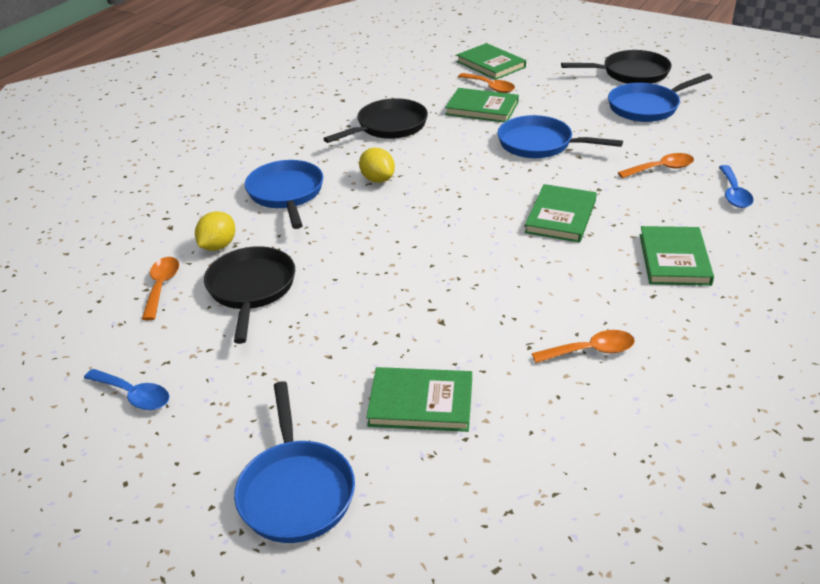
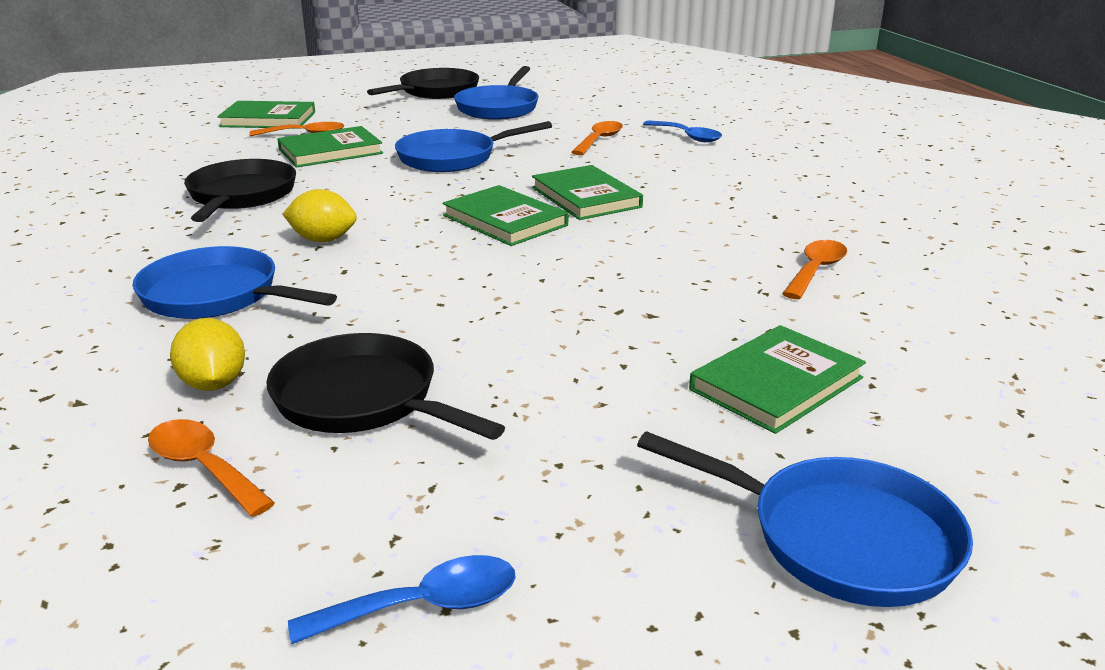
camera: 50 degrees left, 10 degrees down
(674, 259) = (737, 188): green book -> green book (505, 220)

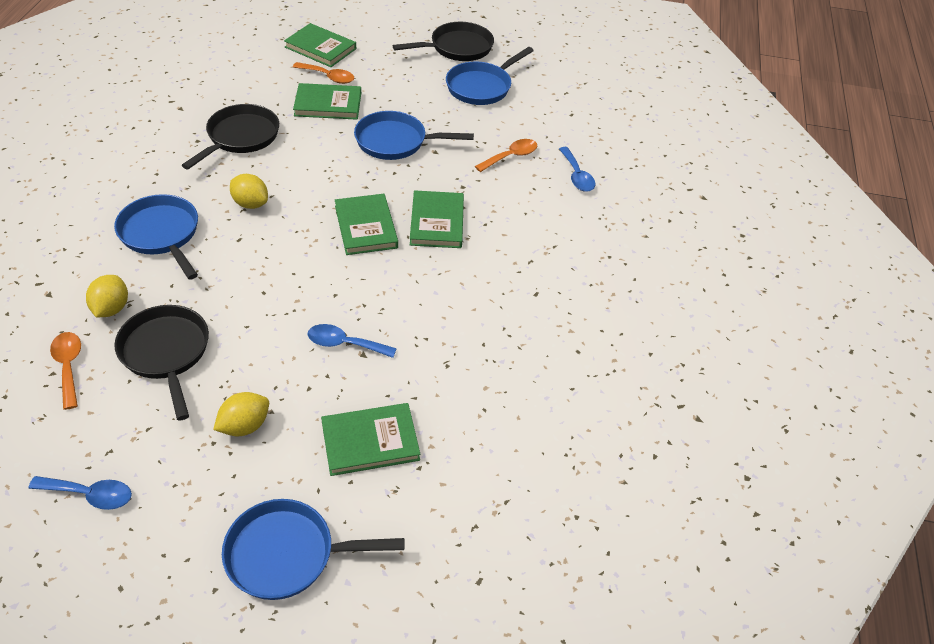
camera: 25 degrees right, 20 degrees up
(584, 430) = (244, 426): none -> yellow lemon
(615, 313) = (345, 344): none -> blue spoon
(815, 270) = (499, 359): orange spoon -> none
(840, 538) = (287, 554): blue pan -> blue pan turned 120 degrees clockwise

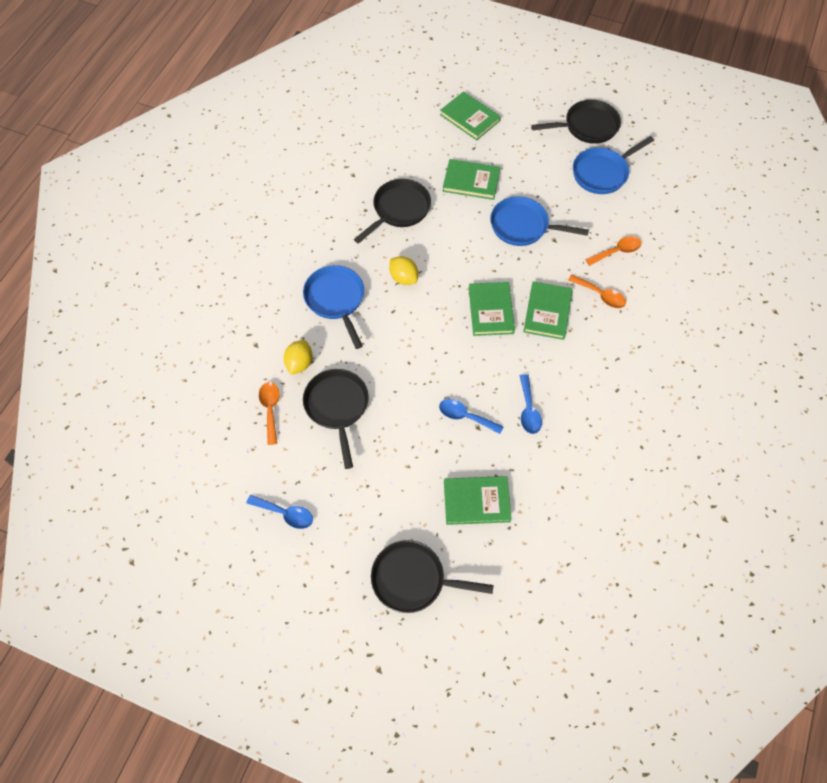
camera: 15 degrees right, 15 degrees up
(244, 426) = (389, 475): yellow lemon -> none
(287, 554) = (413, 579): blue pan -> black pan
(328, 77) = (474, 151): orange spoon -> orange spoon (600, 295)
(577, 176) = (670, 277): blue spoon -> blue spoon (528, 410)

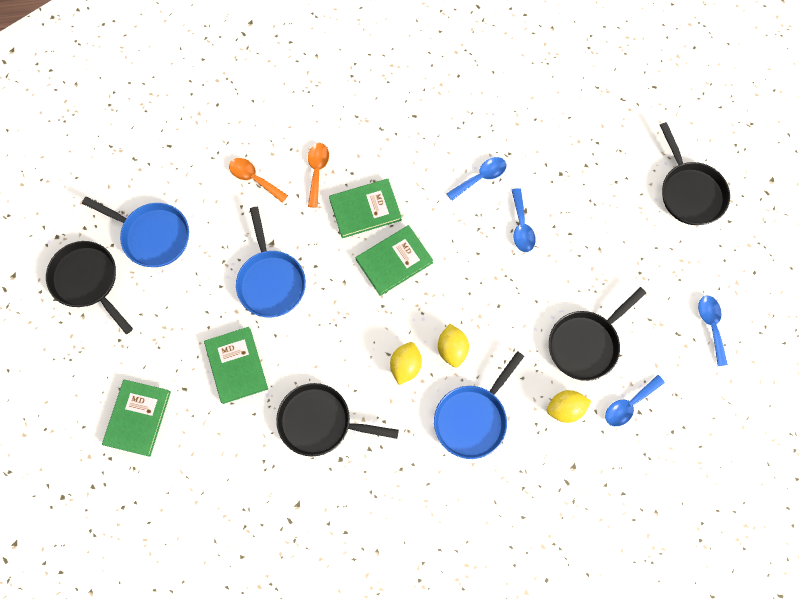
camera: 120 degrees left, 10 degrees up
(270, 409) = (629, 404): orange spoon -> blue spoon
(396, 313) = (452, 349): none -> yellow lemon
(476, 501) = (592, 178): green book -> none

